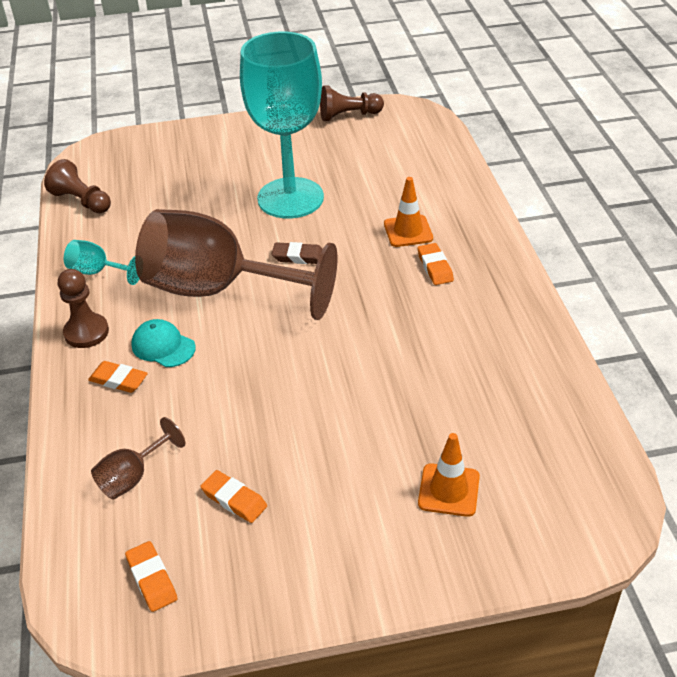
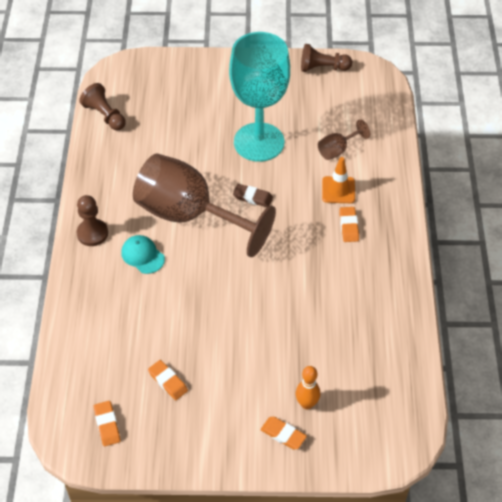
camera: 10 degrees right, 10 degrees up
(98, 272) = (107, 183): turquoise goblet -> none
(118, 380) = (108, 277): orange eraser -> orange eraser (283, 434)
(133, 477) = (106, 352): brown goblet -> brown goblet (337, 150)
(448, 490) = (307, 404): orange traffic cone -> orange bowling pin

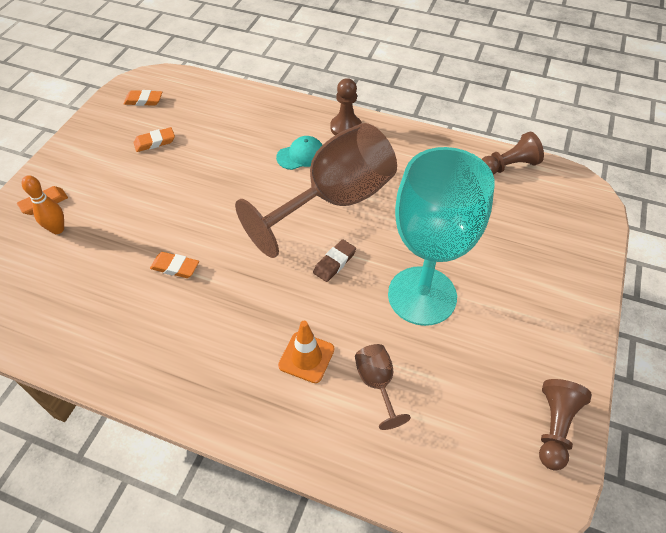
camera: 110 degrees right, 0 degrees up
(348, 226) = (244, 347): orange eraser -> orange eraser (175, 267)

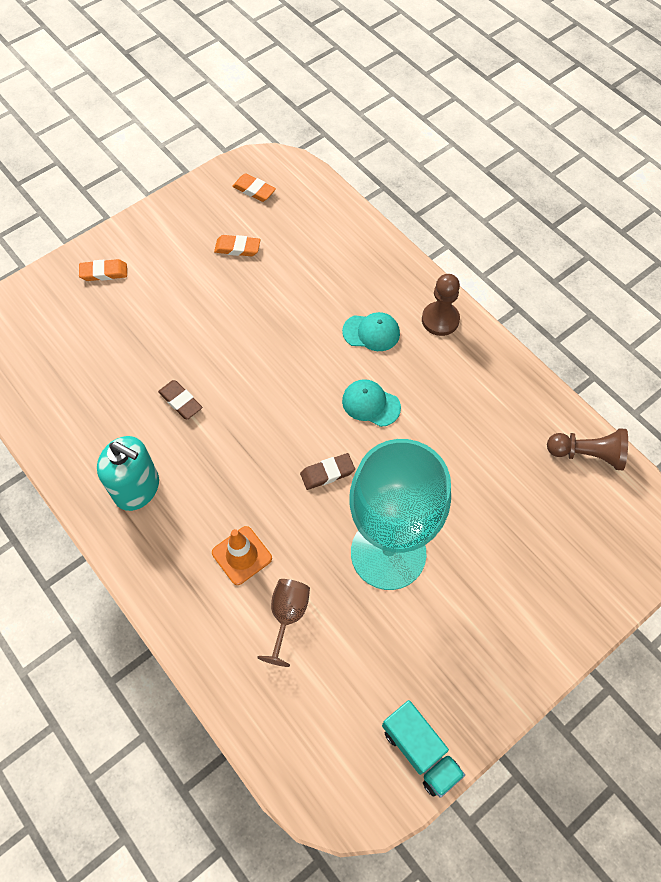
camera: 30 degrees right, 10 degrees up
(57, 229) = (102, 308): orange bowling pin -> none
(175, 267) = (180, 401): orange eraser -> brown eraser
(177, 351) = (137, 488): none -> turquoise soap dispenser
(334, 201) = (370, 404): brown goblet -> turquoise cap
(554, 427) = (420, 751): brown pawn -> turquoise truck

